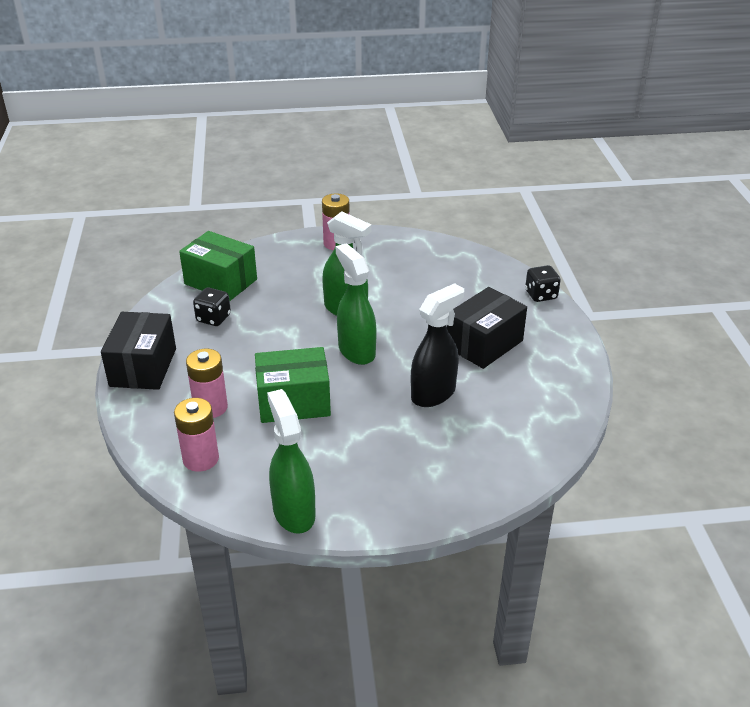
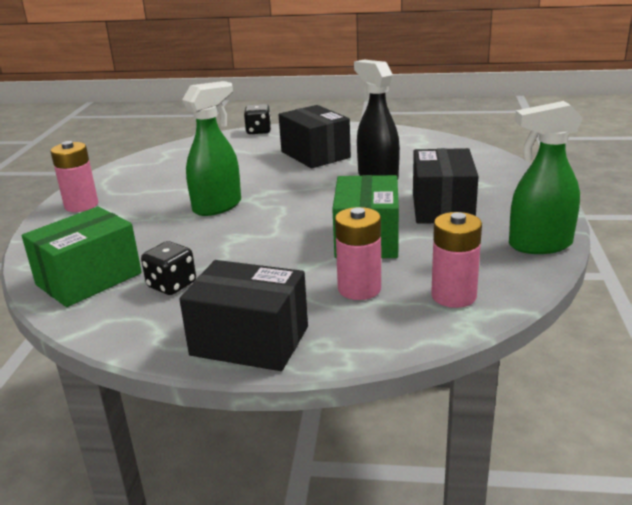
camera: 75 degrees left, 10 degrees down
(356, 351) = (294, 205): green spray bottle -> none
(367, 444) = (442, 207): none -> black box

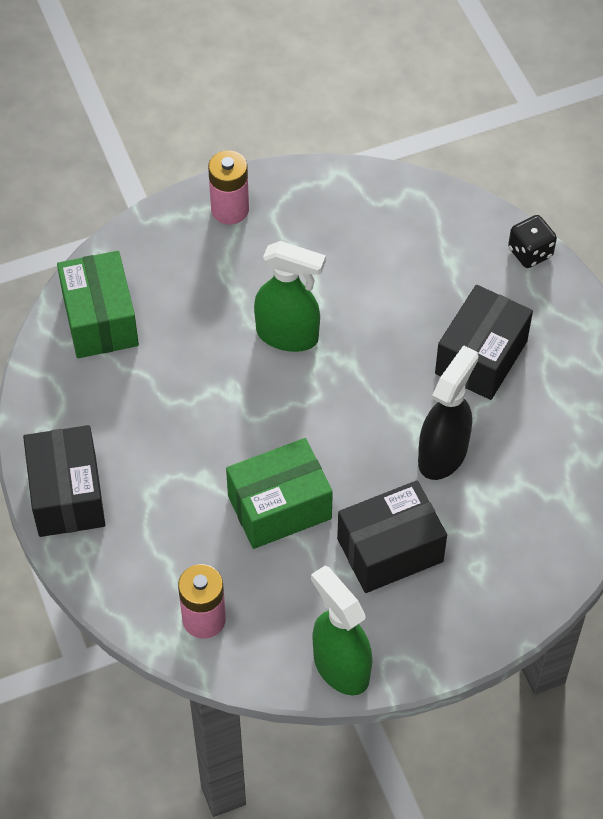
camera: 60 degrees right, 30 degrees up
(89, 279) = (100, 320): green box -> green box turned 60 degrees clockwise
(172, 285) = (120, 390): black dice -> none
(359, 289) = (181, 539): pink battery -> none

